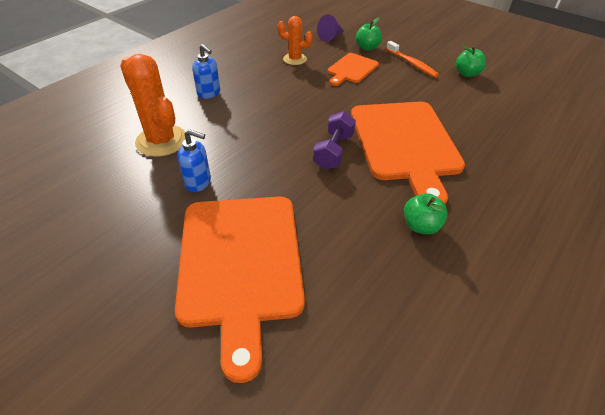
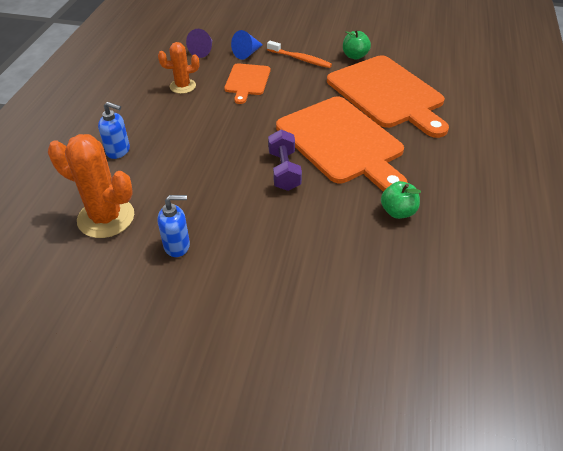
camera: 25 degrees left, 0 degrees up
(240, 263) = (271, 303): orange cutting board -> orange cutting board (387, 94)
(367, 48) = (247, 53): green apple -> blue cone

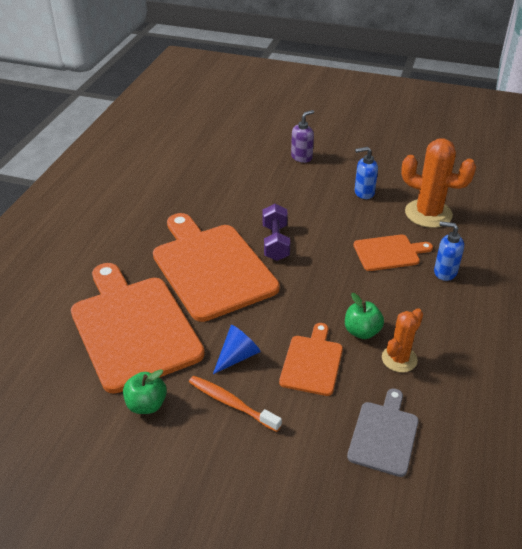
camera: 175 degrees left, 5 degrees down
(167, 167) = (389, 253): none -> orange cutting board
(182, 86) = (399, 359): orange cactus -> orange cactus turned 45 degrees counterclockwise
(203, 51) = (384, 435): purple cone -> grey cutting board
(247, 53) = (312, 423): blue cone -> blue cone (237, 356)
(259, 310) = (301, 157): none -> purple soap dispenser
(398, 212) = (185, 205): green apple -> green apple (362, 331)

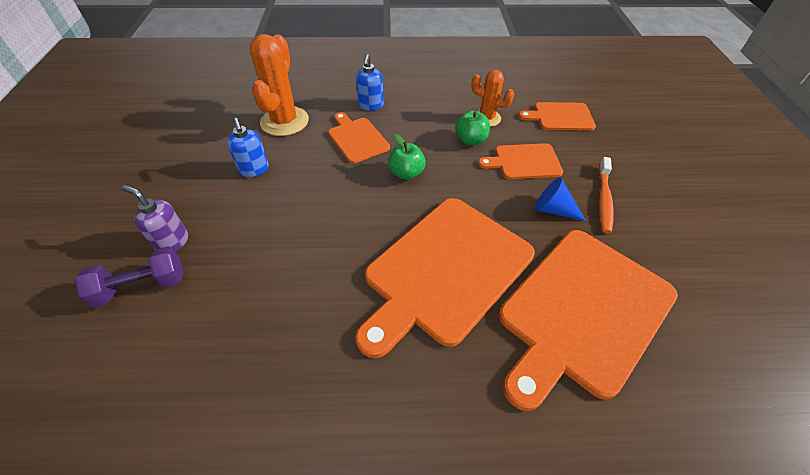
camera: 110 degrees left, 10 degrees up
(146, 405) = (656, 257): green apple -> green apple (406, 173)
(275, 243) = (374, 224): purple dumbbell -> purple dumbbell (142, 286)
(384, 435) = (560, 117): grey cutting board -> orange cutting board

